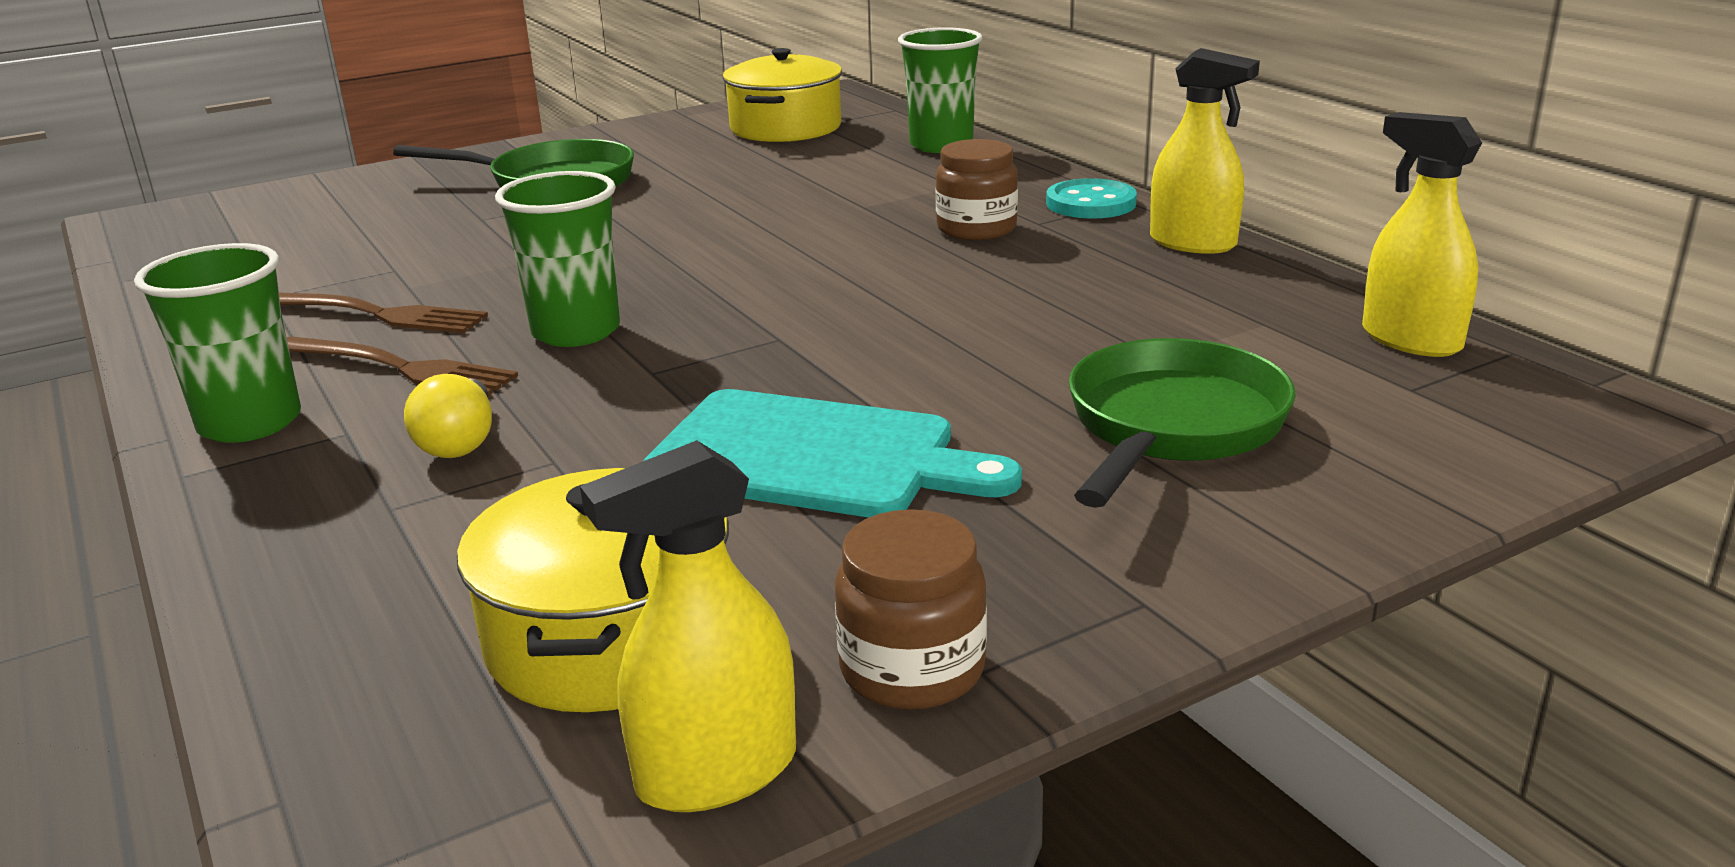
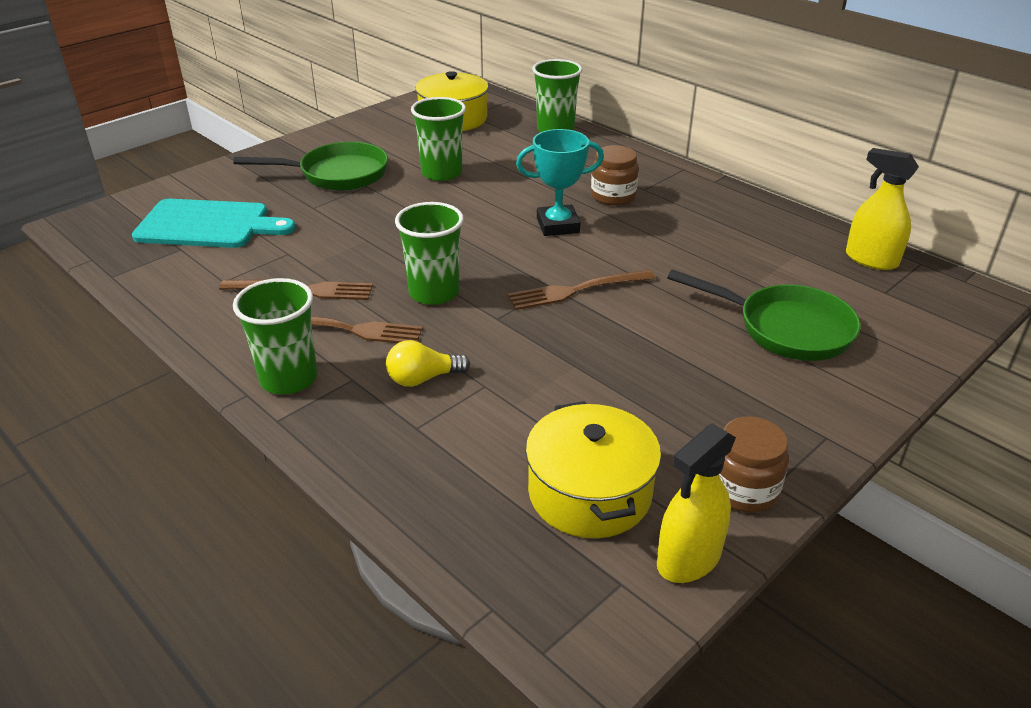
camera: 15 degrees left, 10 degrees up
(460, 442) = (423, 379): yellow light bulb -> yellow light bulb turned 90 degrees clockwise
(714, 188) = (441, 173): none -> green cup
(814, 457) = (621, 367): turquoise cutting board -> turquoise cutting board (208, 225)
(815, 345) = (575, 291): none -> brown fork
(852, 260) = (558, 225): none -> turquoise trophy
(1090, 203) = (665, 172): turquoise button -> none
(1171, 427) = (786, 329): green pan -> green pan turned 105 degrees clockwise
(1193, 243) = (734, 199): yellow spray bottle -> none

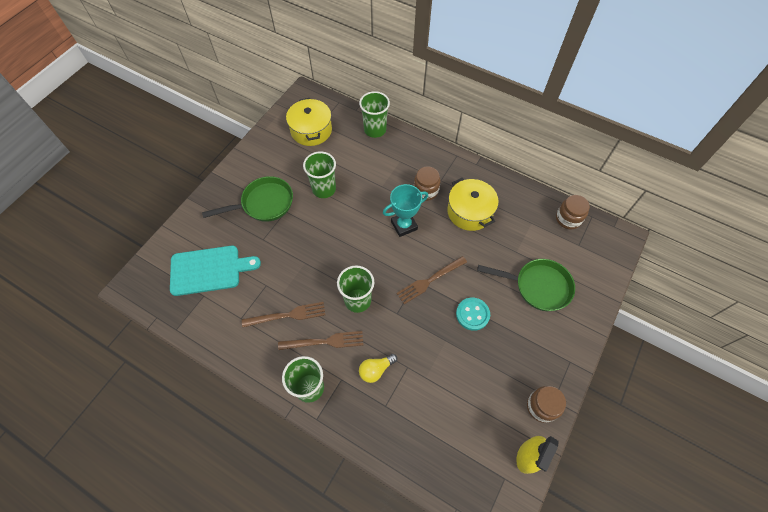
camera: 15 degrees left, 25 degrees up
(589, 493) = (477, 428): yellow pot -> yellow pot (469, 212)
(641, 342) = (472, 314): none -> turquoise button
(871, 259) = (568, 219): yellow spray bottle -> brown jar

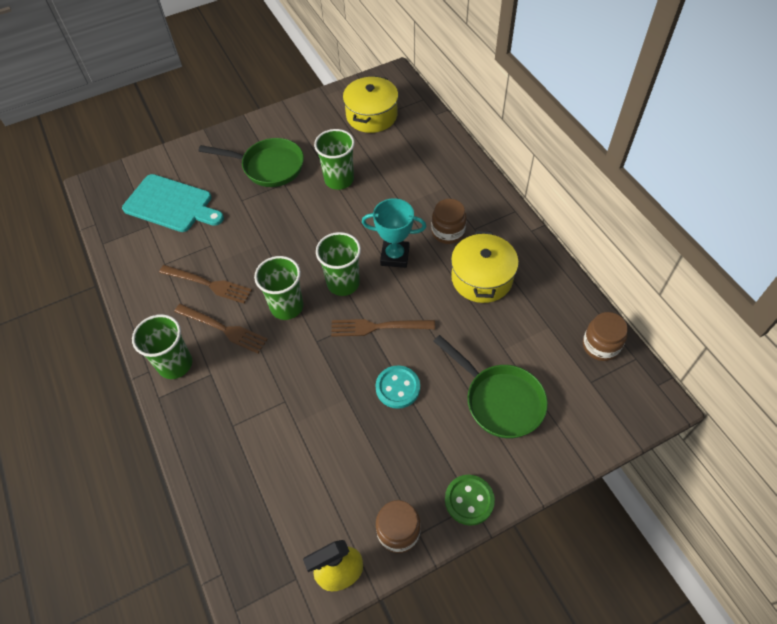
camera: 35 degrees right, 5 degrees down
(375, 130) = (441, 143): green cup -> green cup (343, 283)
(376, 370) = (251, 385): yellow light bulb -> none
(566, 360) = (469, 500): none -> green button

